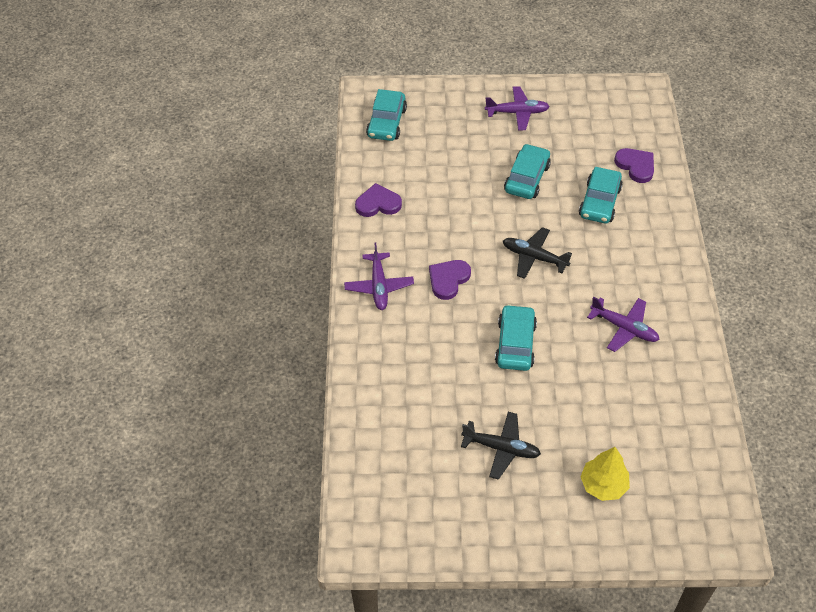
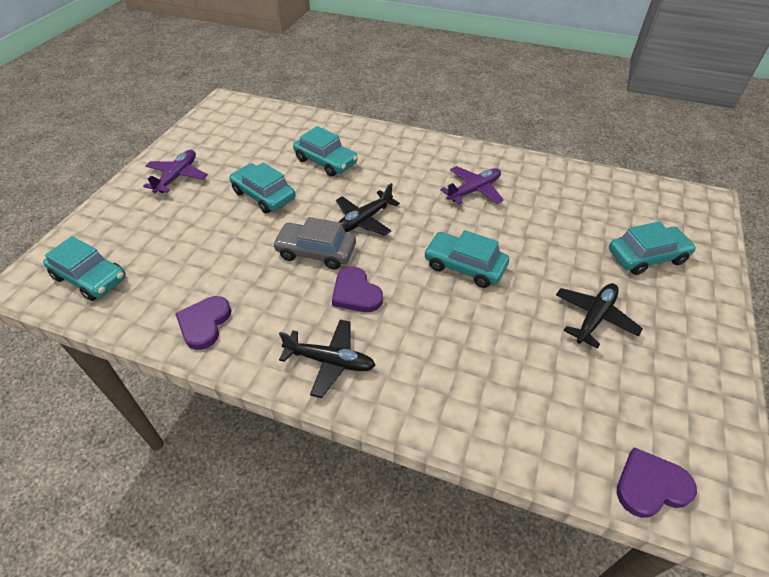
camera: 70 degrees left, 5 degrees down
(379, 286) = (330, 361): purple plane -> black plane
(479, 239) = (316, 252): none -> grey car
(603, 485) = (646, 256): yellow tree -> turquoise car
(636, 166) = (301, 131): purple heart -> purple heart (650, 486)

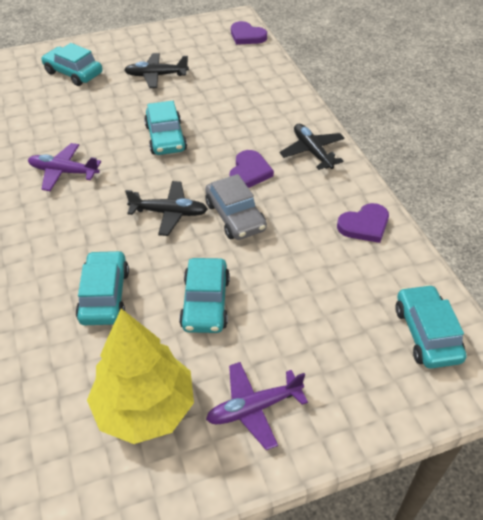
camera: 130 degrees left, 0 degrees up
(235, 145) = (145, 408): none -> yellow tree

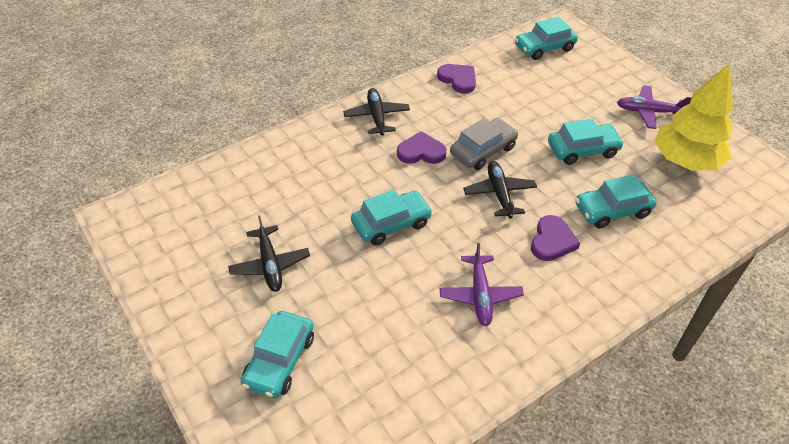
camera: 105 degrees left, 0 degrees up
(247, 36) = (162, 197): purple heart -> purple heart (552, 241)
(254, 408) = (648, 112): purple plane -> purple plane turned 135 degrees clockwise
(312, 151) = (376, 116): black plane -> black plane turned 120 degrees clockwise

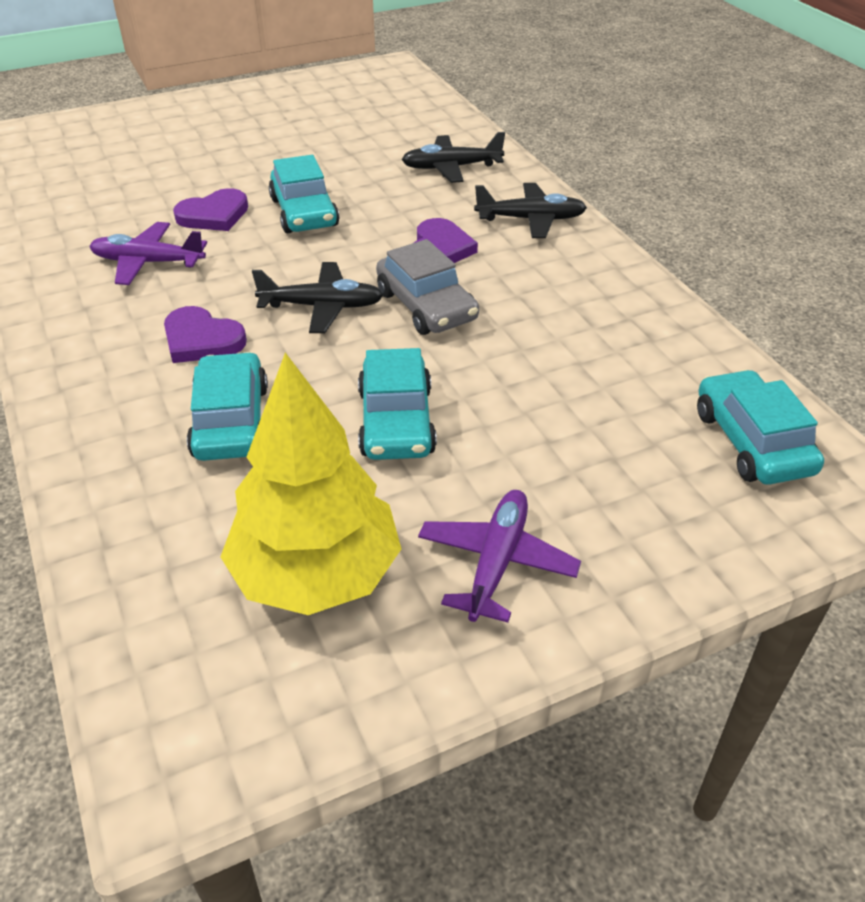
camera: 100 degrees right, 5 degrees down
(270, 265) = (279, 137): black plane -> black plane (451, 168)
(280, 360) = (151, 139): turquoise car -> none
(458, 79) = (627, 307): purple heart -> purple heart (214, 215)

